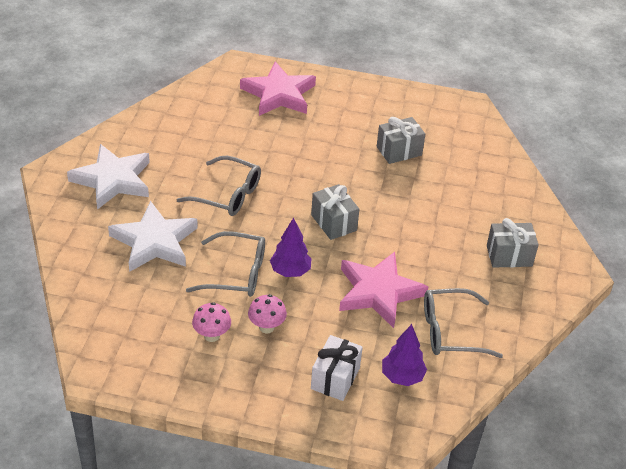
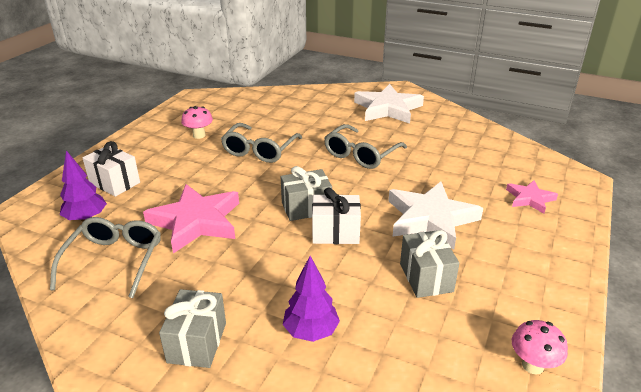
camera: 105 degrees right, 10 degrees down
(154, 242) = (310, 120): white star -> white star (430, 219)
(266, 327) = (192, 158): pink mushroom -> pink mushroom (532, 365)
(279, 94) = (530, 199): pink star -> pink star, size x0.54
(290, 271) = (249, 176): purple tree -> purple tree (311, 332)
(363, 201) = (335, 233): none -> white gift

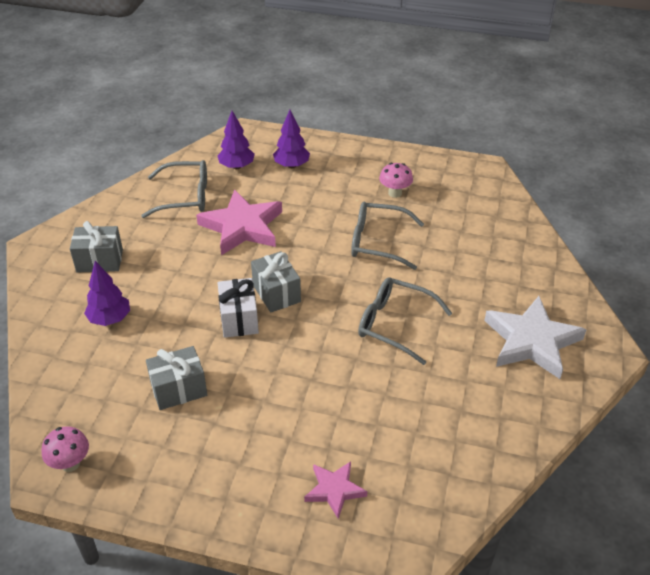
camera: 80 degrees right, 10 degrees up
(115, 183) = (291, 165): white gift -> purple tree
(430, 219) = (274, 391): white star -> none

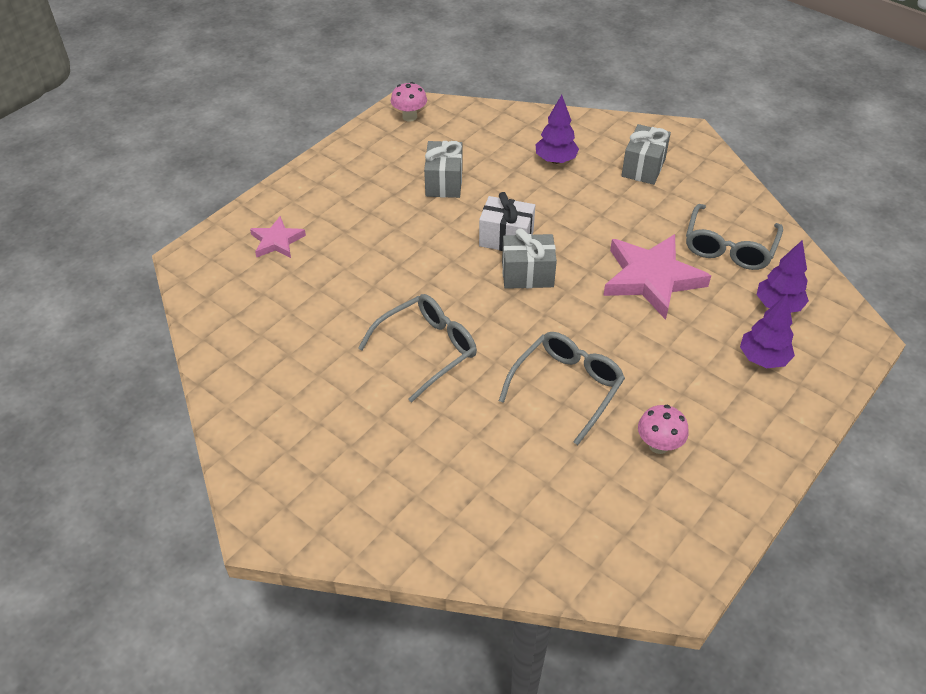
camera: 115 degrees right, 5 degrees up
(531, 341) = (327, 458): white star -> none

